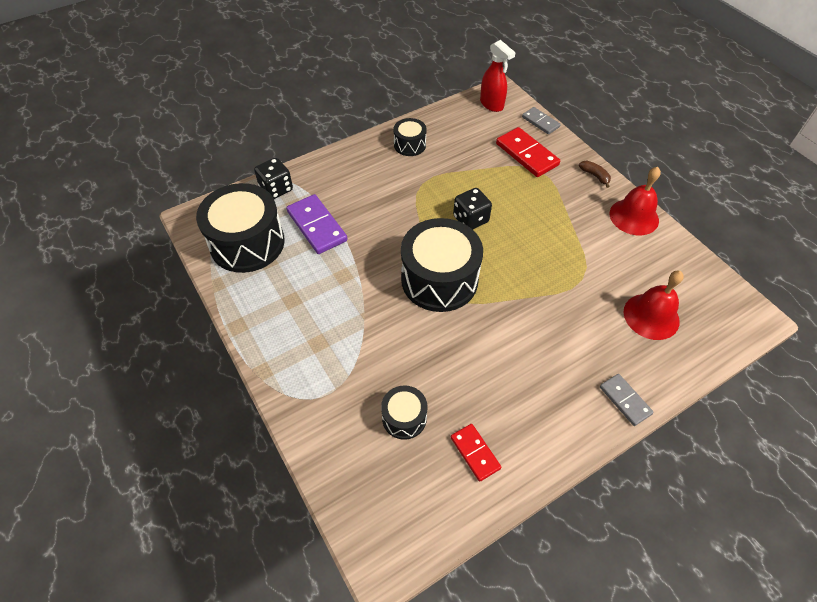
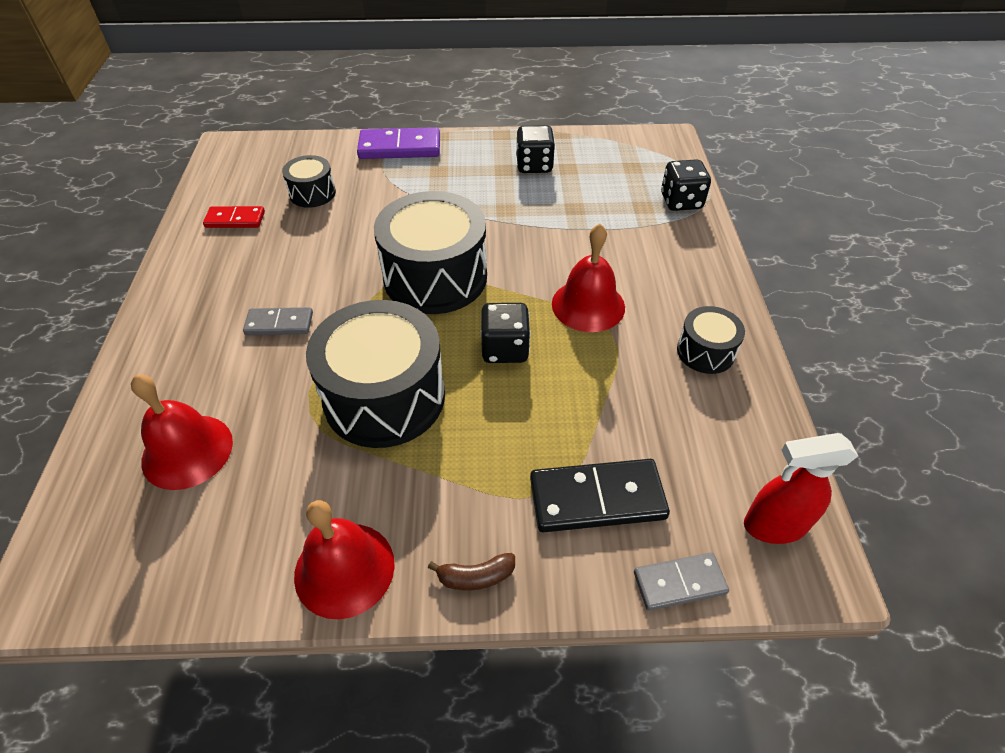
camera: 120 degrees right, 5 degrees down
(247, 243) = (604, 162): black drum -> black drum (384, 397)
(275, 283) = (534, 165): none -> black dice
(317, 226) = (595, 213): purple domino -> purple domino (399, 147)
(409, 198) = (588, 305): none -> red bell
(527, 154) = (597, 499): red domino -> black domino
(625, 400) = (143, 349): grey domino -> grey domino (279, 324)

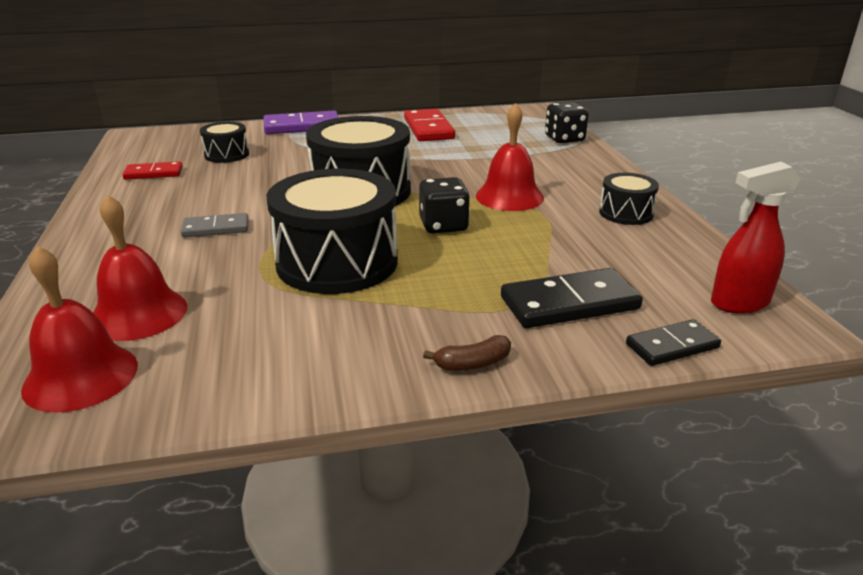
camera: 10 degrees left, 20 degrees down
(344, 569) = (333, 373): red bell -> red bell (81, 376)
(534, 165) = (428, 129): black dice -> red domino
(679, 582) = (672, 346): grey domino -> black domino

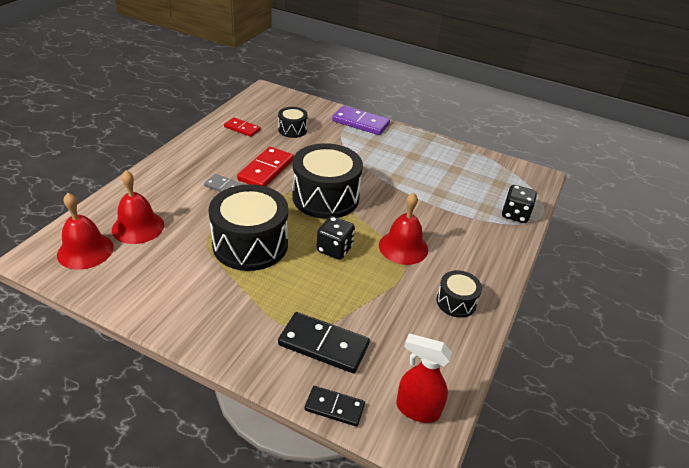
camera: 35 degrees right, 10 degrees up
(428, 129) = (434, 160): red domino -> red domino (266, 170)
(473, 364) = (228, 348): brown banana -> none

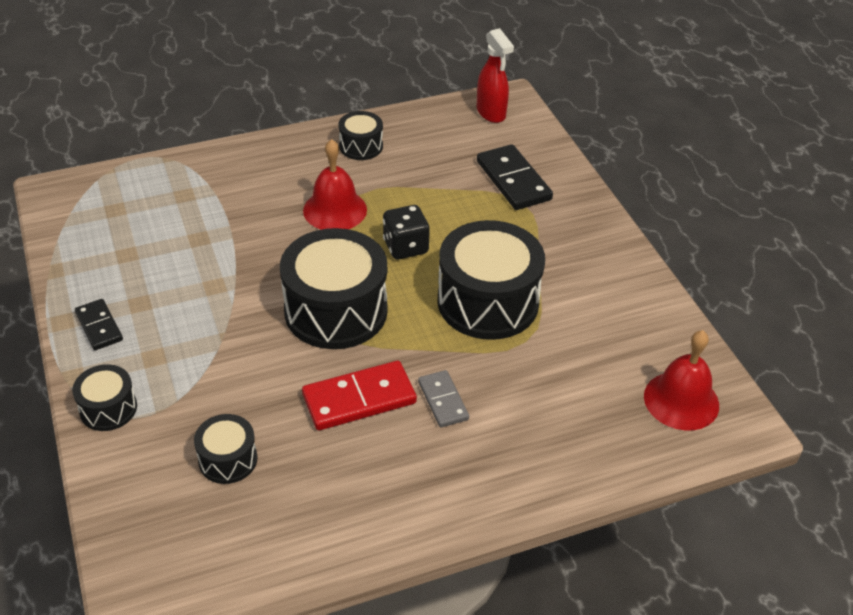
camera: 135 degrees left, 5 degrees up
(138, 227) = (600, 400): red bell -> none
(242, 128) = (301, 514): red domino -> none
(334, 407) = (549, 144): black domino -> black domino (99, 326)
(360, 123) = (108, 408): purple domino -> black drum
(515, 214) = (169, 173): black dice -> none

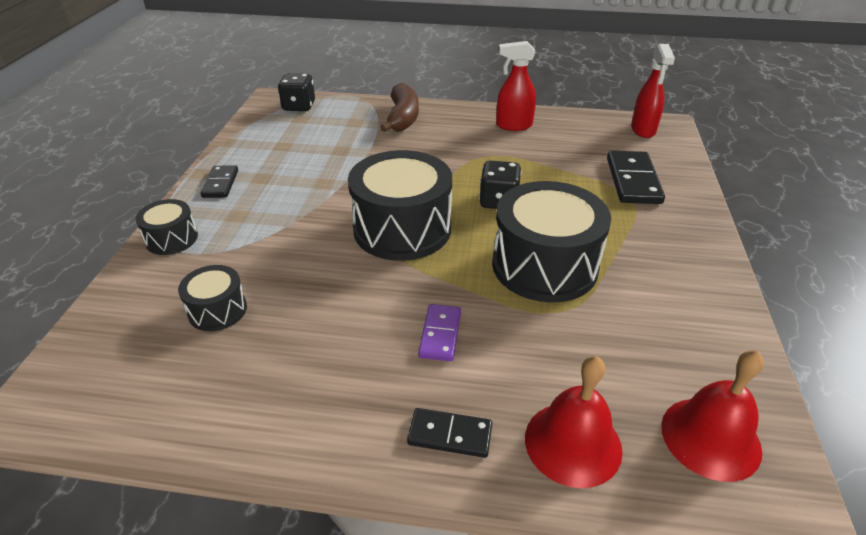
camera: 30 degrees right, 5 degrees down
(97, 192) = (299, 106): none -> black dice
(234, 172) = (402, 118): none -> brown banana
(335, 210) = (459, 160): red bell -> red bell (573, 443)
(359, 399) = (365, 304): red domino -> none
(361, 146) = (513, 126): black drum -> red spray bottle
(443, 400) = (440, 334): grey domino -> purple domino
(505, 477) = (450, 435): none -> black domino

